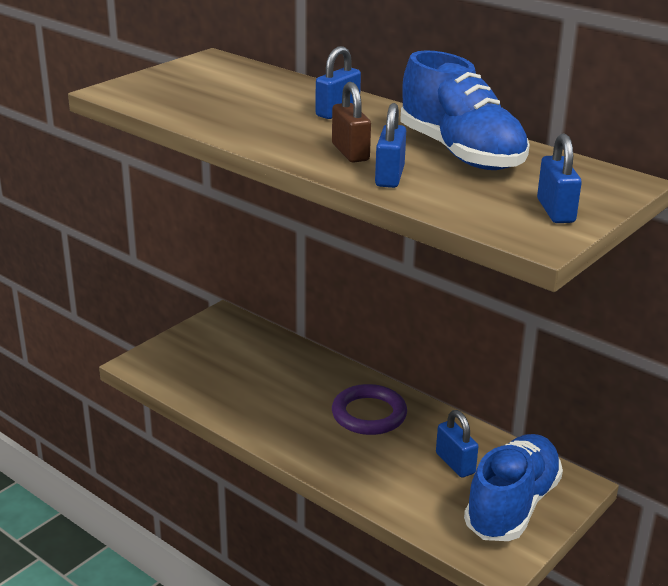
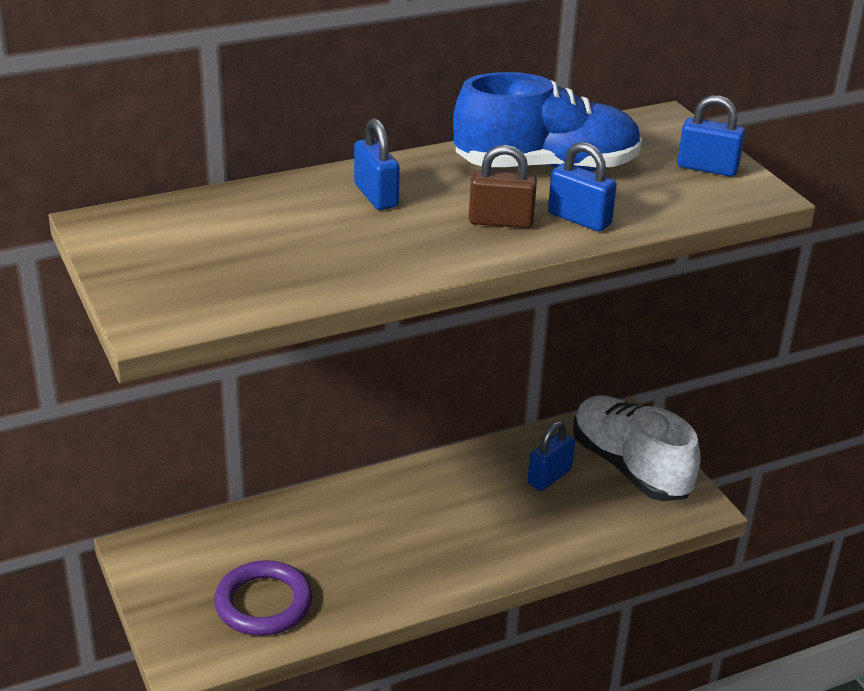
camera: 65 degrees left, 5 degrees up
(369, 414) = (432, 503): purple ring -> purple ring (263, 603)
(455, 463) = (549, 476): blue padlock -> blue padlock turned 45 degrees counterclockwise
(512, 505) = (630, 467): blue shoe -> white shoe

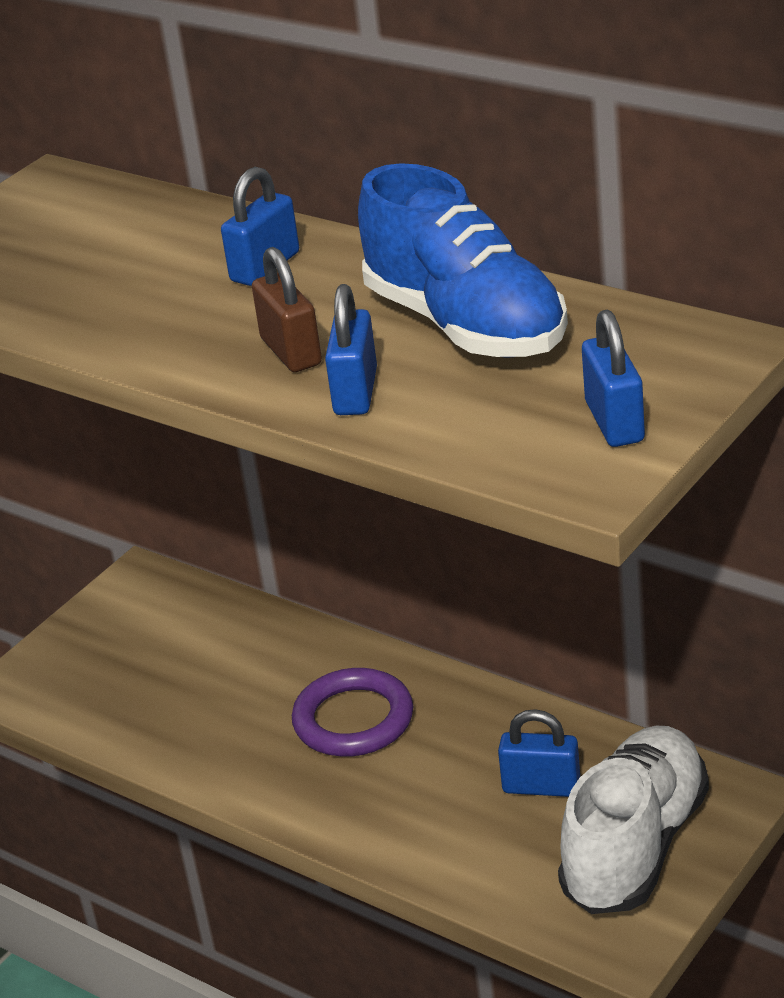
camera: 65 degrees right, 0 degrees up
(263, 603) = (130, 691): purple ring -> purple ring (353, 719)

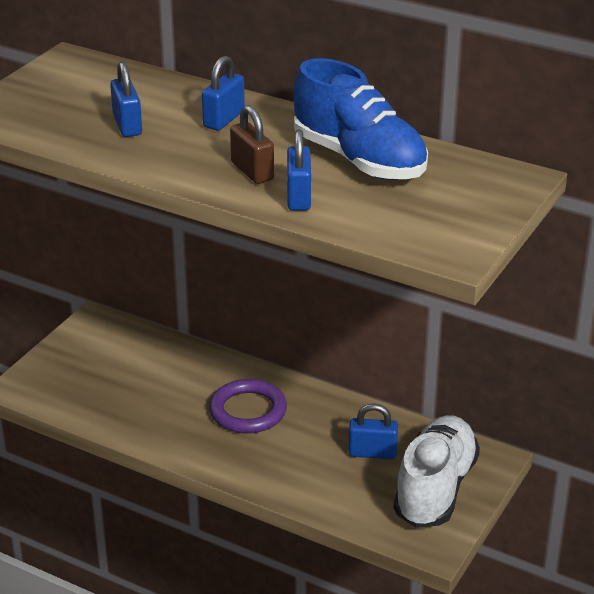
camera: 10 degrees left, 0 degrees up
(614, 422) = (462, 220): blue padlock -> blue padlock (127, 125)

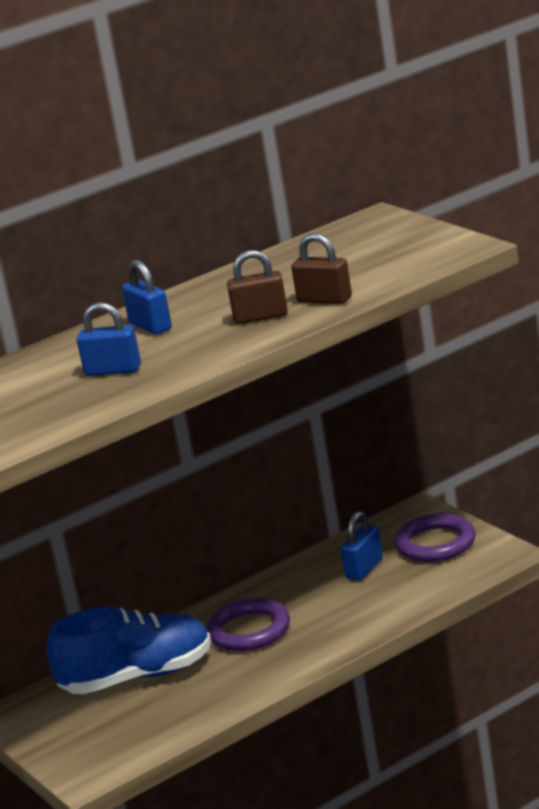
camera: 60 degrees left, 10 degrees down
(298, 197) = (324, 300): blue padlock -> brown padlock
(359, 160) = (286, 273): blue shoe -> blue shoe (137, 677)
(435, 489) = (435, 543): white shoe -> purple ring

